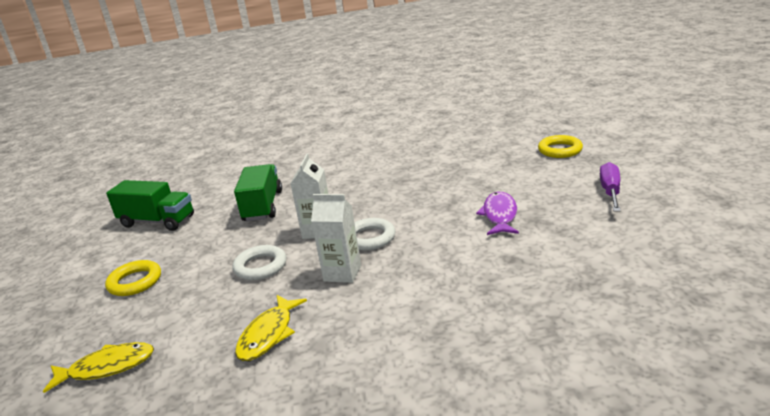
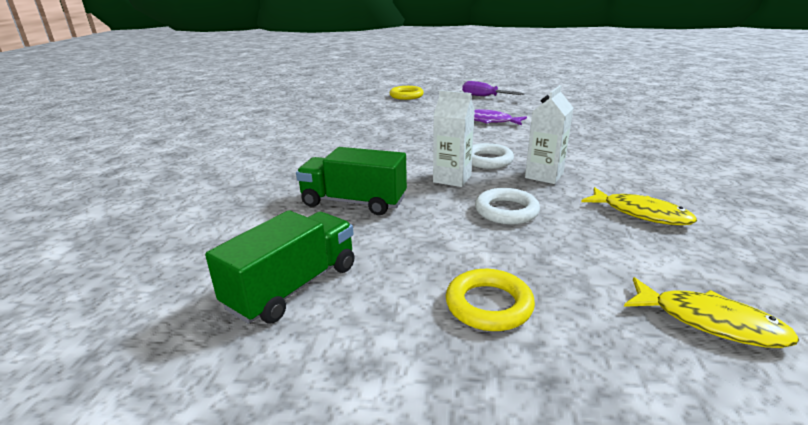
camera: 75 degrees left, 0 degrees up
(107, 367) = (710, 322): yellow fish -> yellow fish turned 120 degrees clockwise

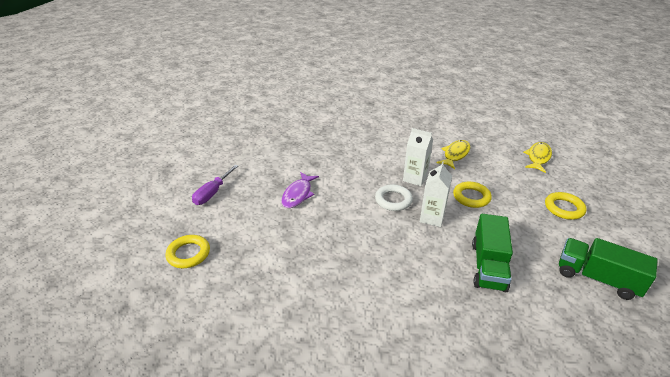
camera: 95 degrees left, 10 degrees up
(506, 211) = (471, 197): white ring -> yellow ring

